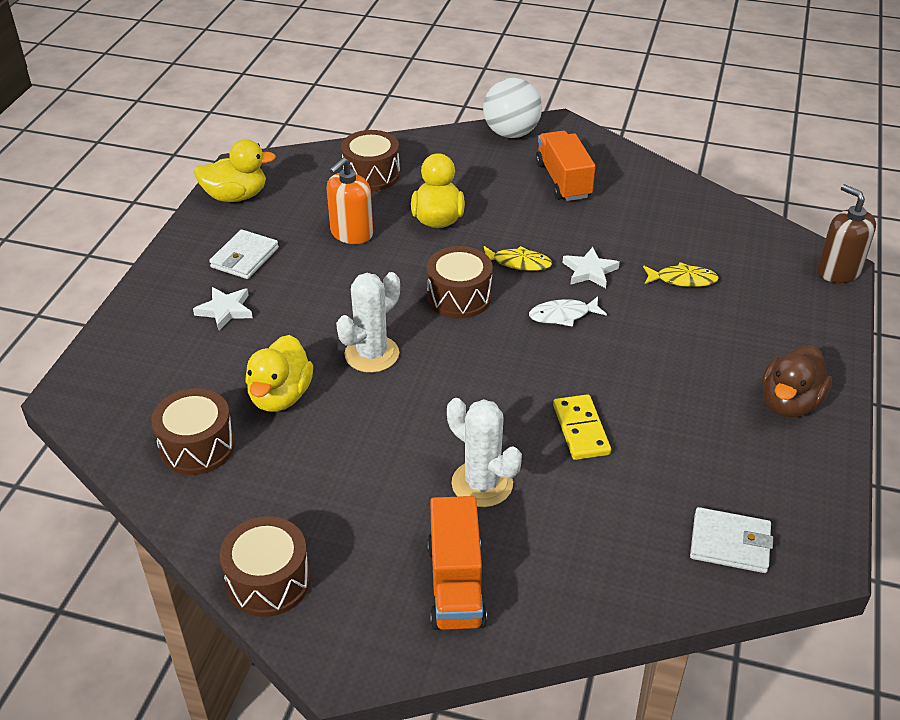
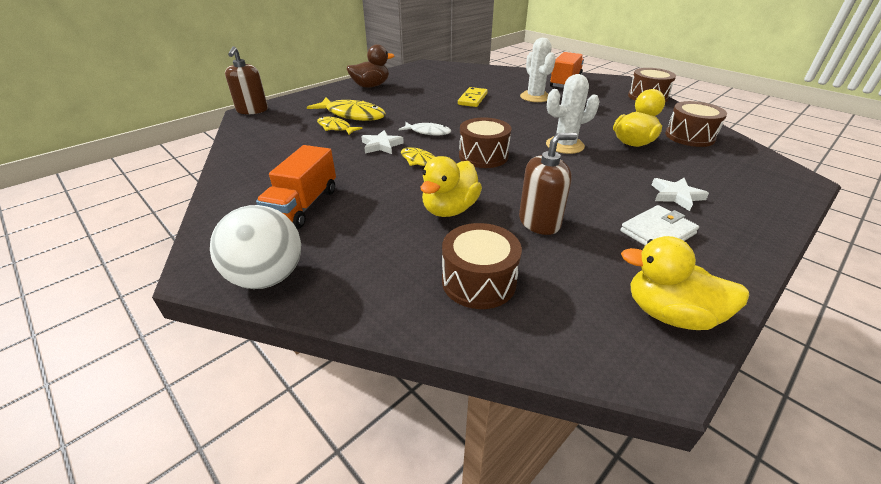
camera: 150 degrees left, 5 degrees down
(351, 233) = (539, 222): orange soap dispenser -> brown soap dispenser
(701, 313) = (352, 115): none -> yellow fish
(730, 543) = (452, 70): white wallet -> none

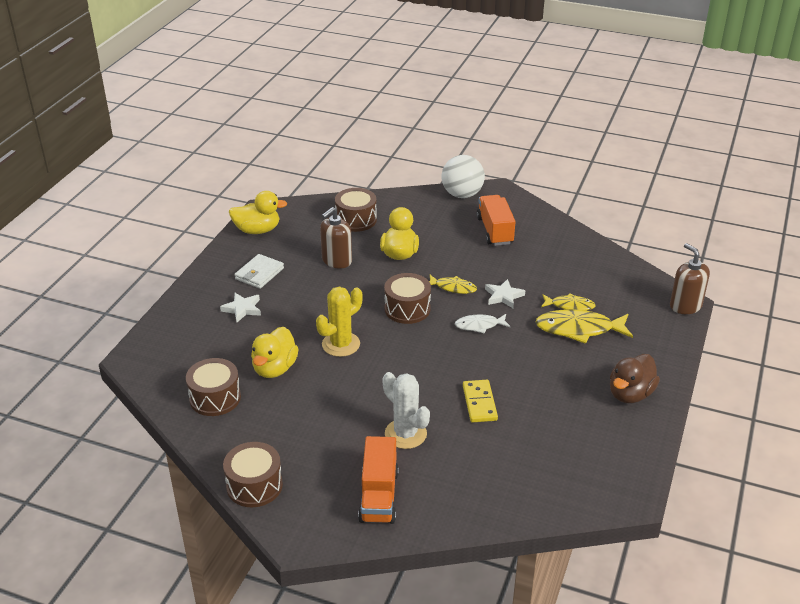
camera: 155 degrees right, 0 degrees up
(564, 145) = (341, 344): white cactus -> yellow cactus

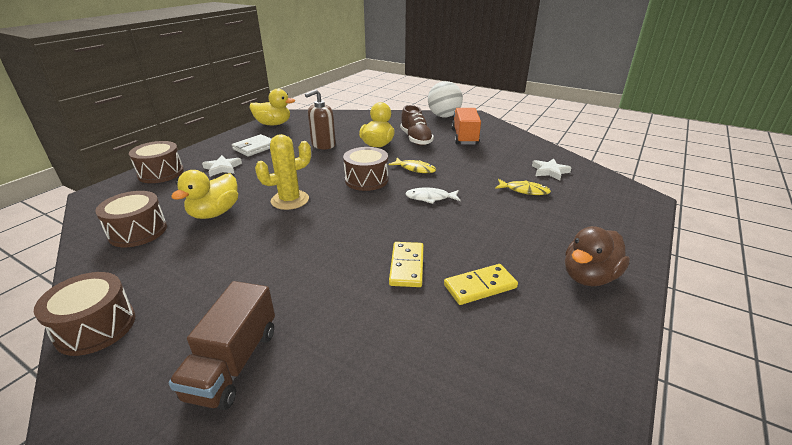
camera: 10 degrees right, 5 degrees down
(356, 220) = (353, 124): brown drum -> brown drum (161, 173)
(379, 496) = (233, 363): orange truck -> brown truck
(405, 434) = (308, 289): white cactus -> none
(440, 240) = (416, 139): none -> brown shoe
(503, 296) = (460, 178): white star -> white star (549, 171)
(544, 414) = (480, 286): none -> yellow domino
(579, 329) = (531, 210): yellow fish -> none
(685, 306) = (646, 201): brown soap dispenser -> none

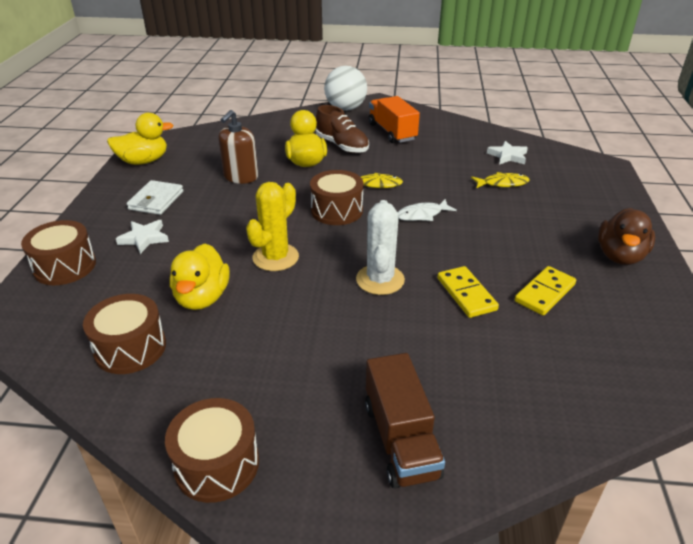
camera: 25 degrees left, 5 degrees up
(347, 235) = (380, 280): none -> white cactus

